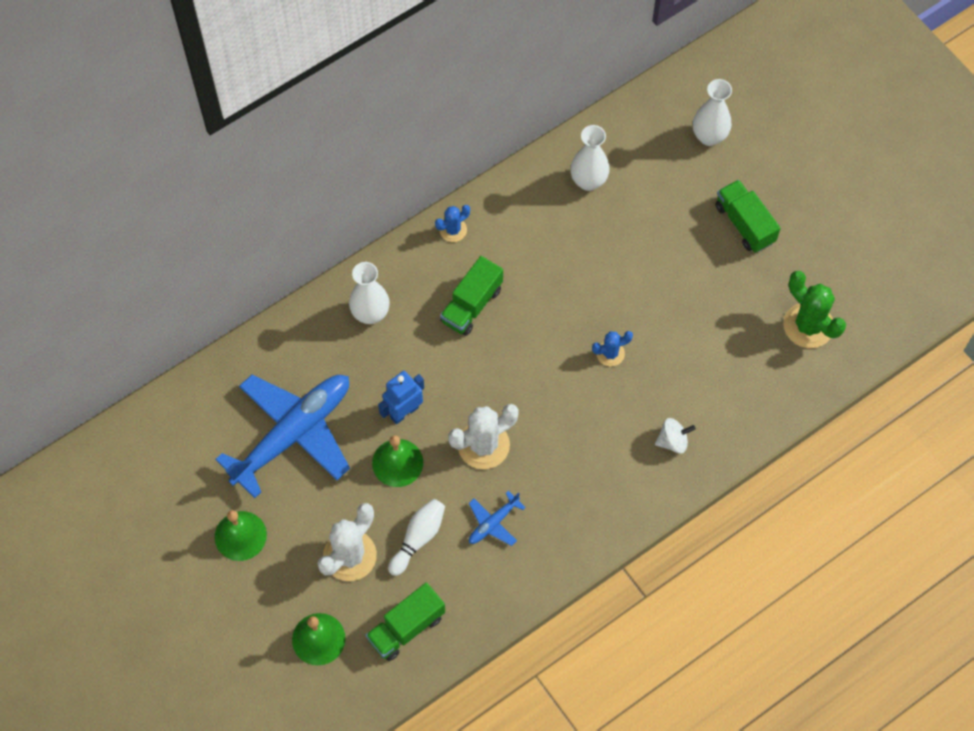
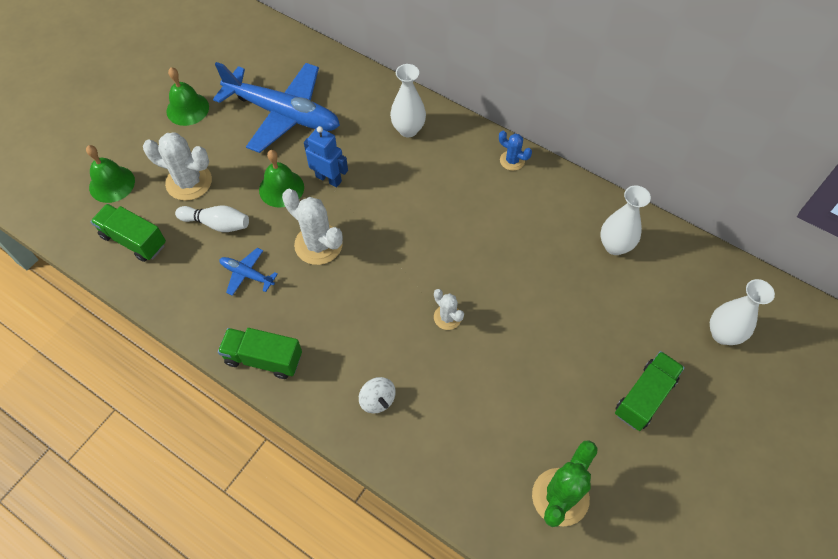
camera: 70 degrees right, 5 degrees down
(471, 305) = (447, 195): green truck -> green truck (263, 359)
(610, 353) = (447, 317): blue cactus -> white cactus

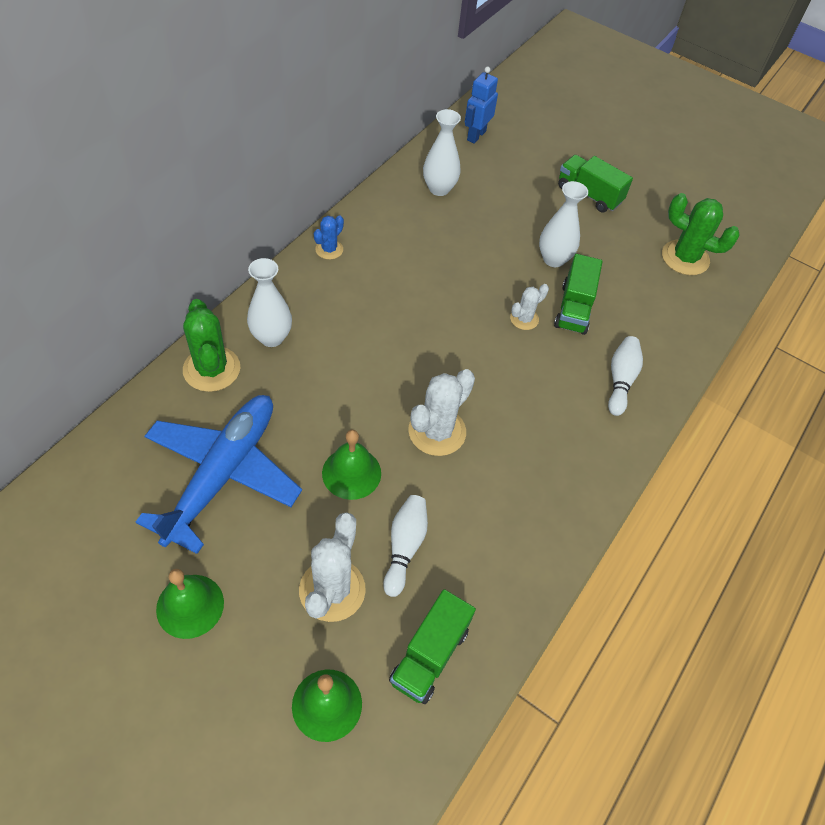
camera: 95 degrees left, 5 degrees down
(247, 274) = (480, 506): blue plane -> none
(263, 359) = (588, 484): green truck -> green truck (574, 308)
(328, 179) = (340, 421): blue robot -> blue robot (476, 135)
(374, 97) = (212, 369): none -> green cactus
(377, 400) = (620, 380): white spinning top -> white bowling pin
(722, 334) = (526, 140): white vase -> white vase (553, 259)

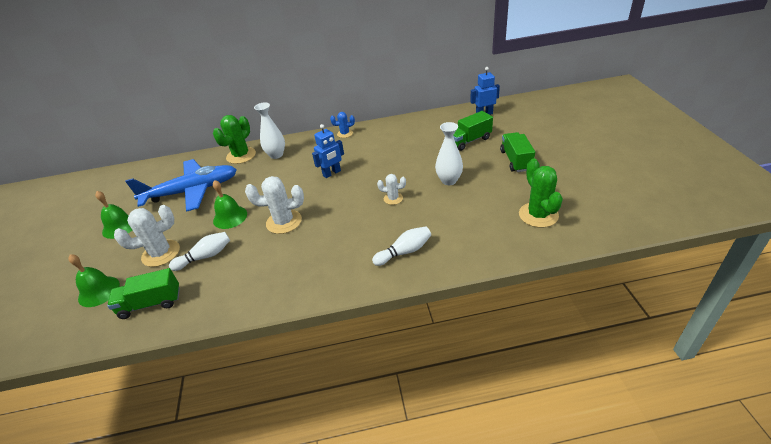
camera: 55 degrees right, 15 degrees down
(400, 324) = (332, 173): none -> blue robot
(439, 189) = (430, 129): white vase -> none
(574, 308) = (427, 207): green truck -> green truck (469, 141)

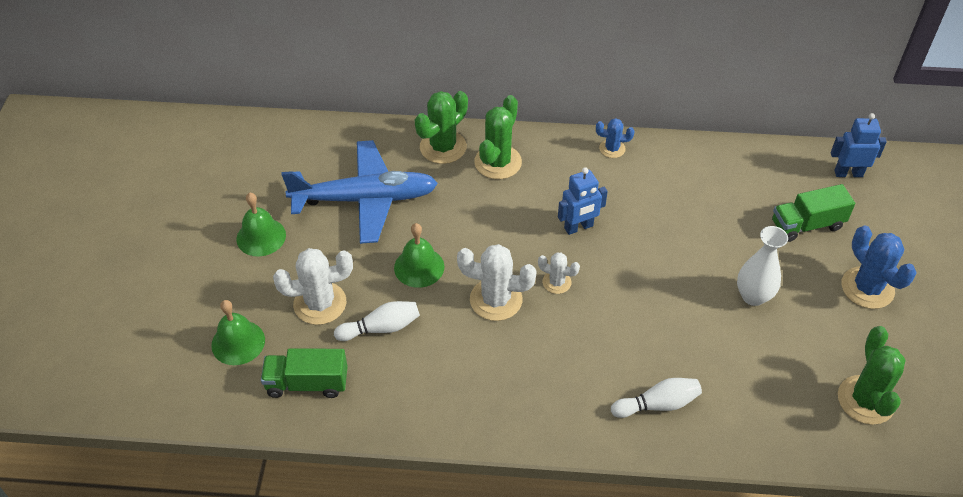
camera: 10 degrees right, 10 degrees up
(276, 155) = (498, 162): white vase -> green cactus
(393, 198) = (661, 305): white cactus -> white cactus (556, 282)
(515, 160) = (867, 288): green truck -> blue cactus

